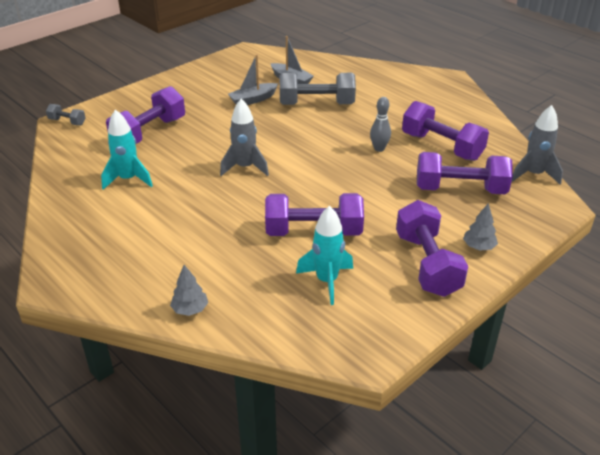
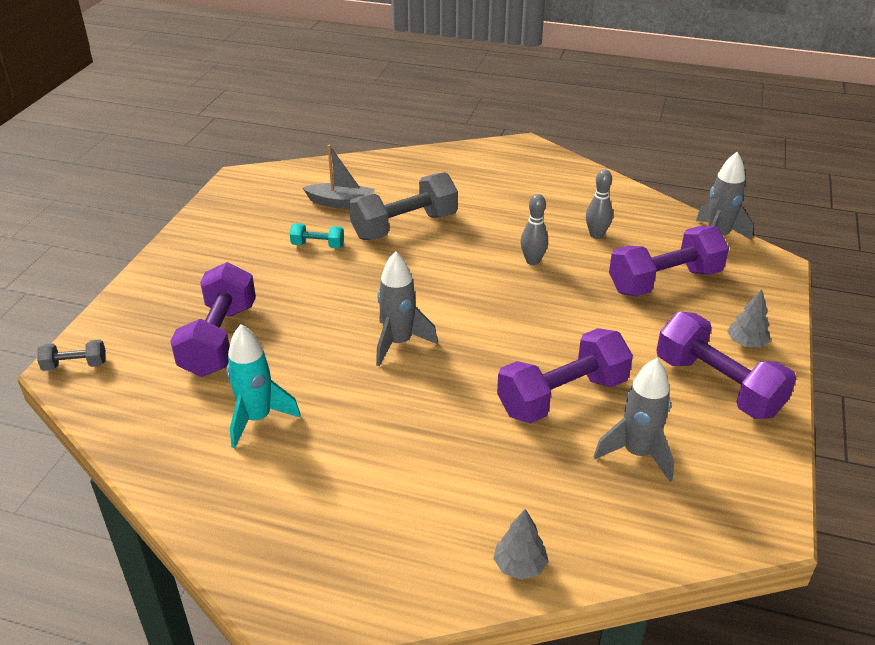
camera: 30 degrees left, 0 degrees up
(253, 100) = (318, 245): grey boat -> turquoise dumbbell
(327, 281) = (637, 453): turquoise rocket -> grey rocket
(441, 146) = (596, 235): purple dumbbell -> grey bowling pin

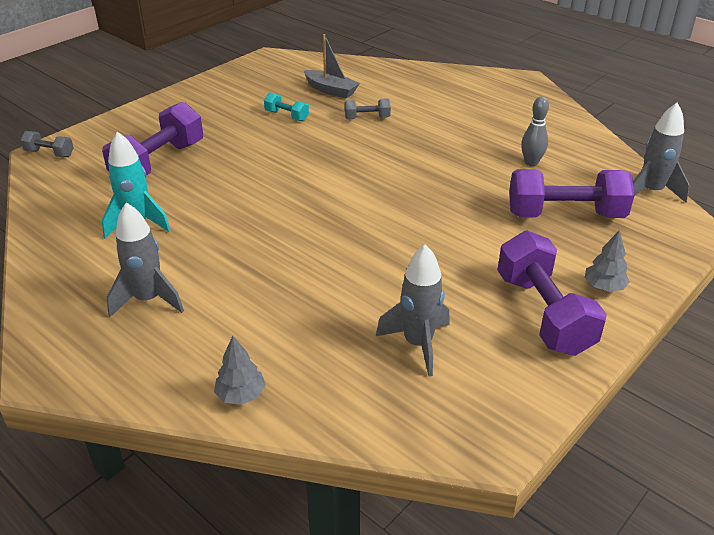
camera: 25 degrees right, 0 degrees up
(398, 343) = (288, 201): grey rocket -> grey rocket (148, 300)
(404, 226) = (367, 118): grey dumbbell -> grey dumbbell, size x0.48
(532, 261) = (454, 169): grey bowling pin -> none
(562, 396) = (390, 279): purple dumbbell -> none

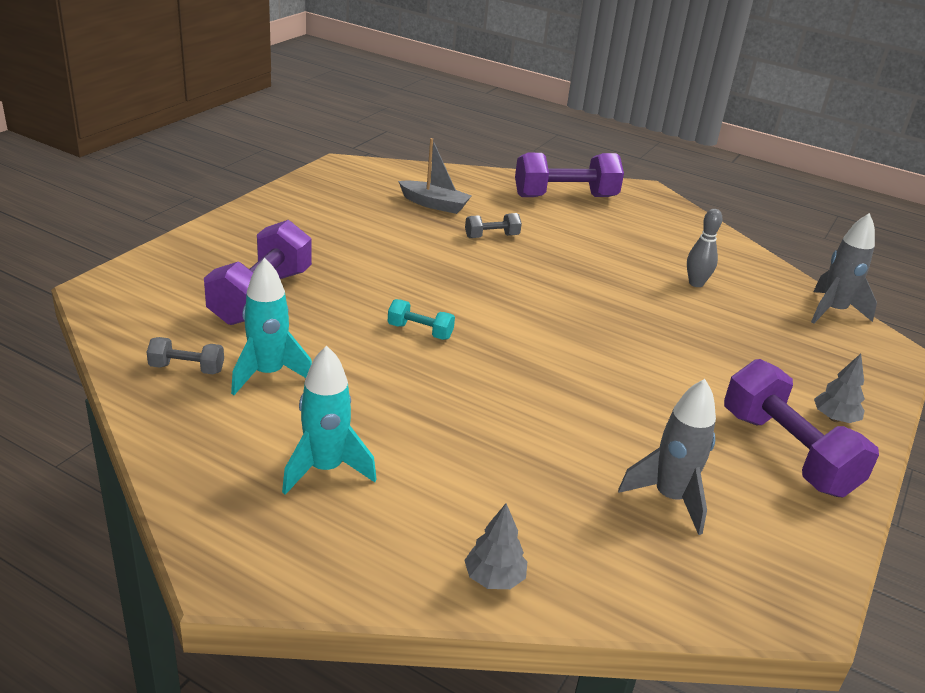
camera: 15 degrees left, 5 degrees down
(49, 153) = (110, 289): grey dumbbell -> grey dumbbell (187, 368)
(148, 300) = (325, 469): grey rocket -> turquoise rocket
(286, 116) = (395, 235): turquoise dumbbell -> turquoise dumbbell (420, 331)
(565, 215) = (758, 340): purple dumbbell -> purple dumbbell (565, 197)

